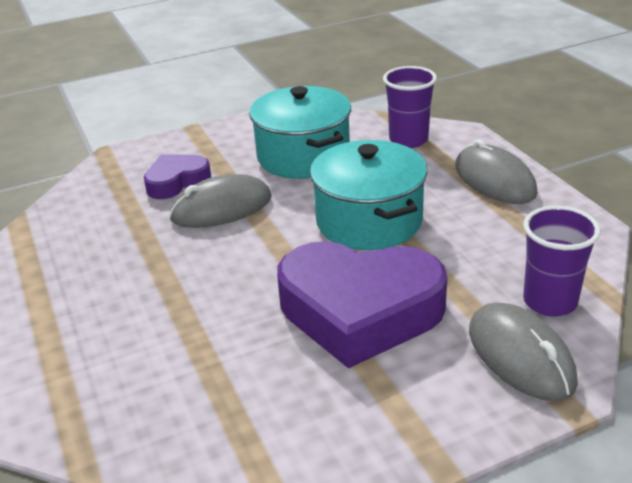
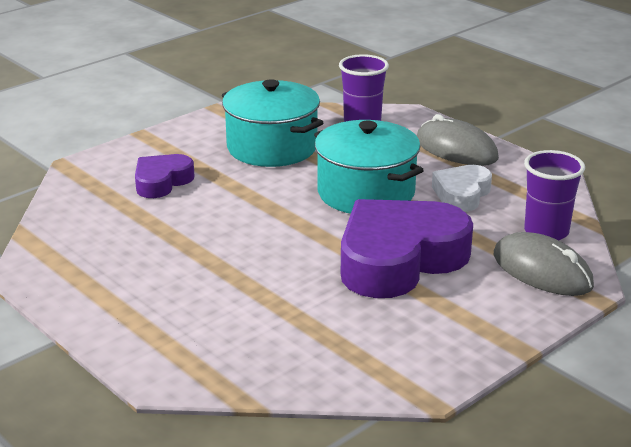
camera: 20 degrees left, 5 degrees down
(221, 208) = (222, 198): grey mouse -> none
(360, 311) = (399, 259): purple heart -> purple heart turned 150 degrees clockwise
(473, 237) = (462, 194): none -> white heart

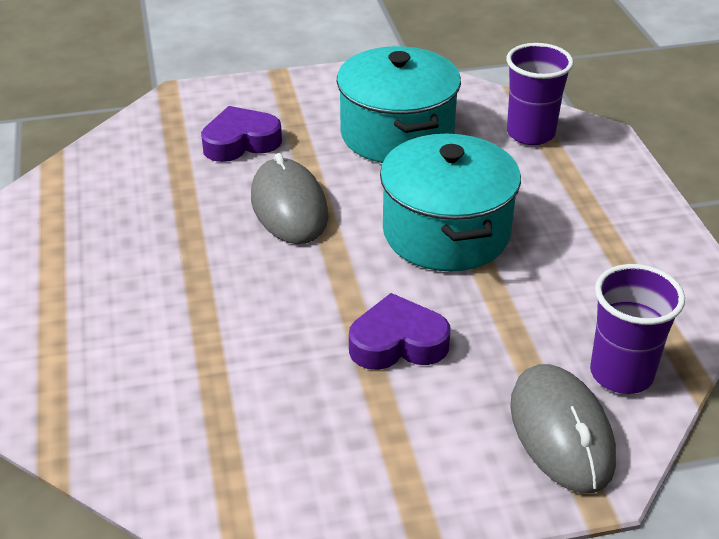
camera: 30 degrees right, 10 degrees up
(399, 259) = (397, 343): purple heart -> purple heart, size x0.52
(456, 149) = (615, 206): grey mouse -> grey mouse (289, 206)
(462, 194) = (562, 275): white heart -> none

